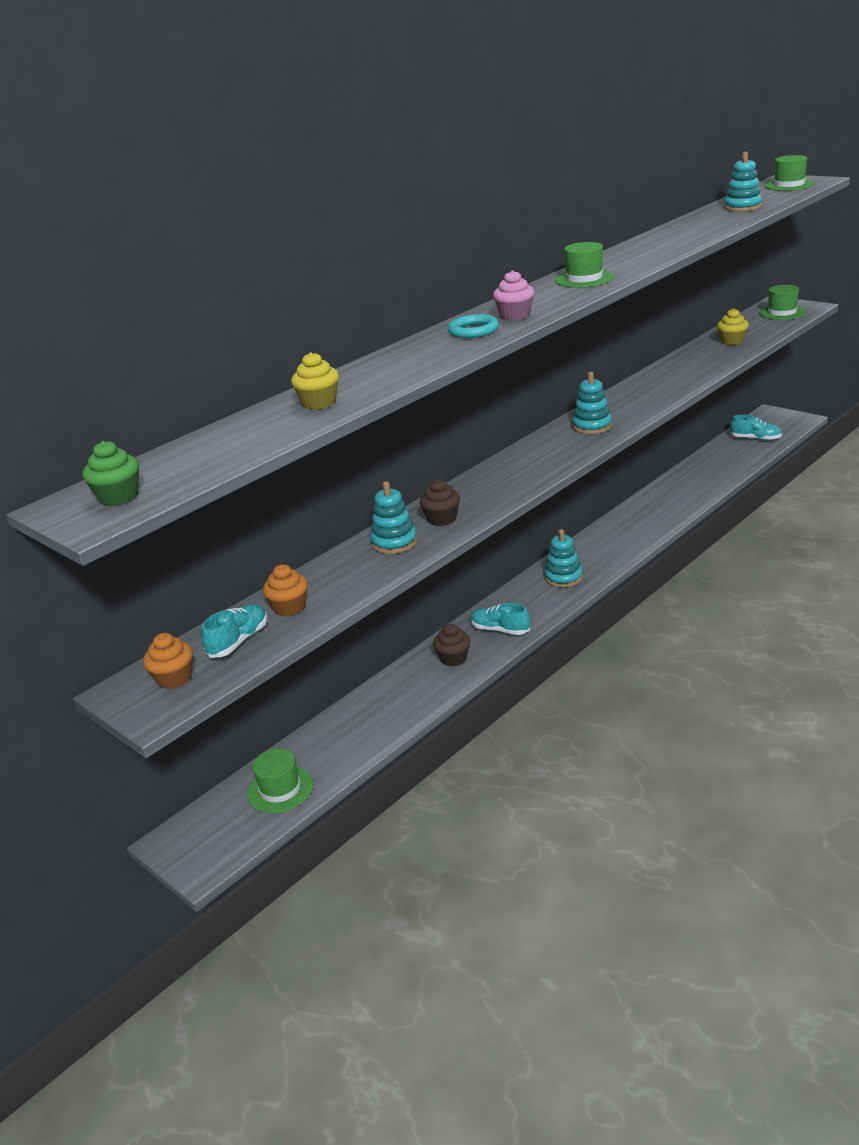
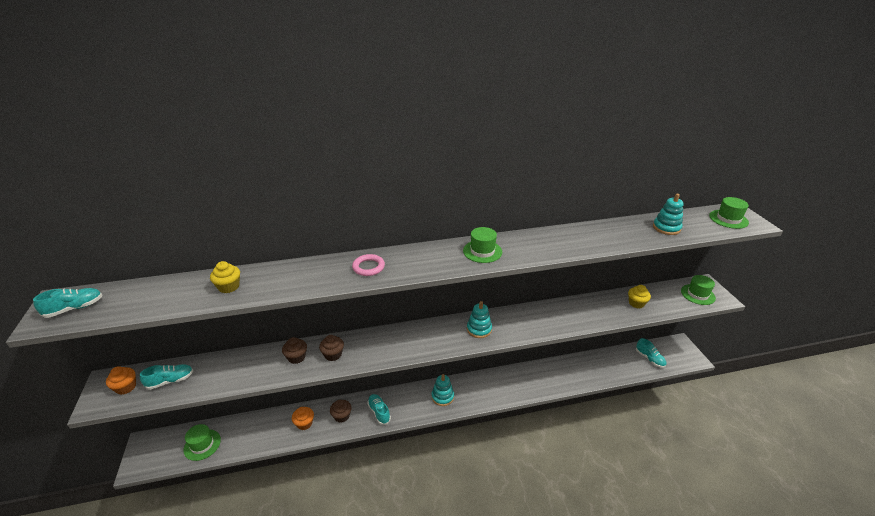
camera: 30 degrees right, 5 degrees up
(119, 497) = (74, 308): green cupcake -> turquoise shoe
(289, 608) = (210, 372): orange cupcake -> orange cupcake (304, 423)
(394, 542) = (296, 357): turquoise stacking toy -> brown cupcake
(473, 330) = (368, 267): turquoise ring -> pink ring
(515, 316) = (403, 266): pink cupcake -> none

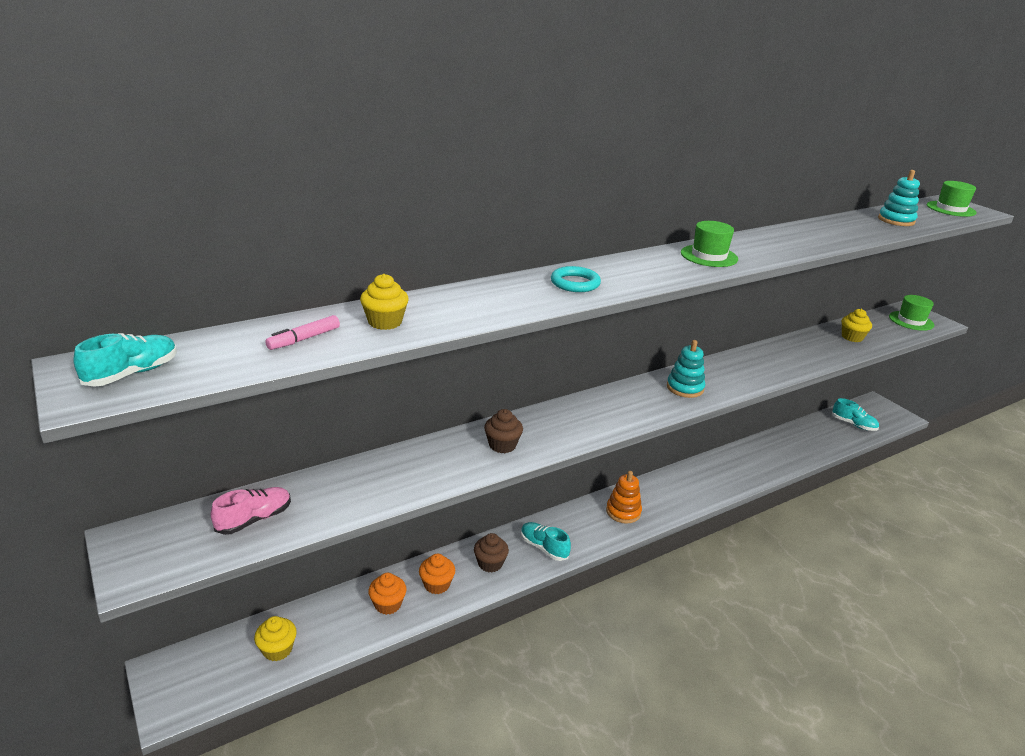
camera: 20 degrees left, 5 degrees down
(126, 387) = (176, 541): orange cupcake -> orange cupcake (388, 604)
(170, 381) = (254, 519): turquoise shoe -> pink shoe
(175, 294) = (304, 339): none -> pink marker
(202, 445) = (277, 649): green hat -> yellow cupcake
(296, 357) = (448, 456): brown cupcake -> none
(368, 267) = (575, 283): pink ring -> turquoise ring
(442, 397) = (623, 512): turquoise stacking toy -> orange stacking toy

